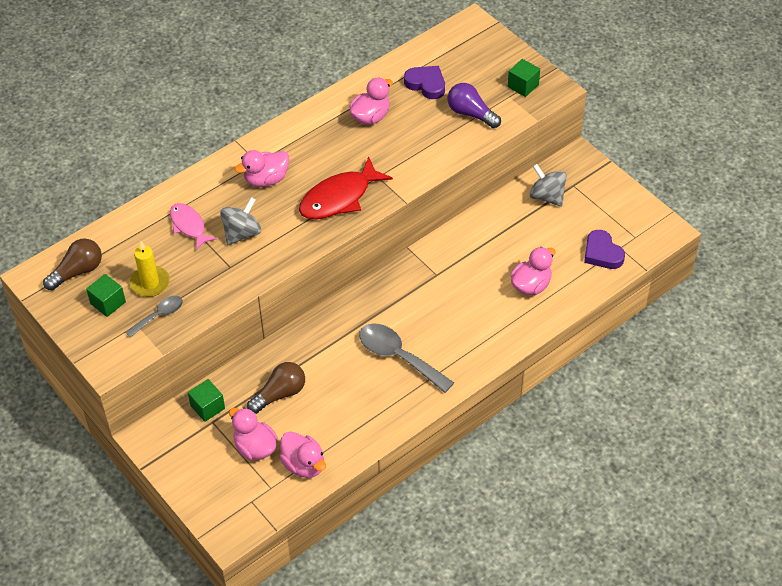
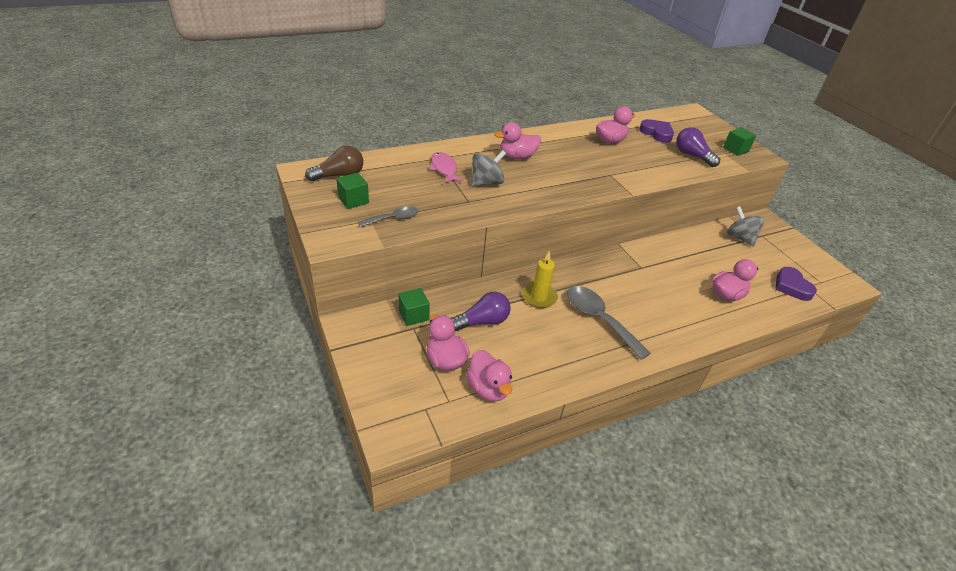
camera: 10 degrees right, 10 degrees down
(150, 283) = (395, 196): yellow candle -> yellow candle (539, 297)
(280, 394) = (482, 321): brown light bulb -> purple light bulb
(339, 198) = (575, 180): red fish -> none

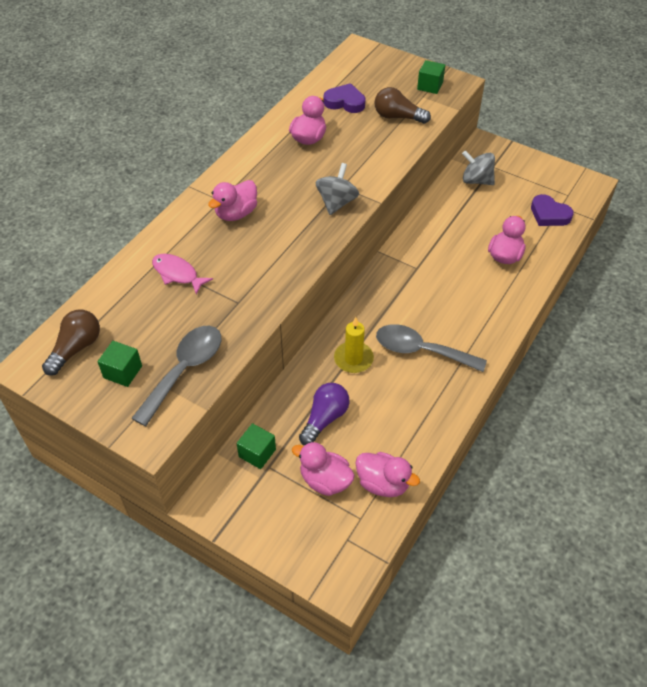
camera: 30 degrees left, 10 degrees up
(393, 219) = (185, 370): grey spoon -> grey spoon, size x1.75
(486, 183) = (235, 268): grey spinning top -> grey spinning top (336, 202)
(692, 156) = (397, 117): purple light bulb -> brown light bulb

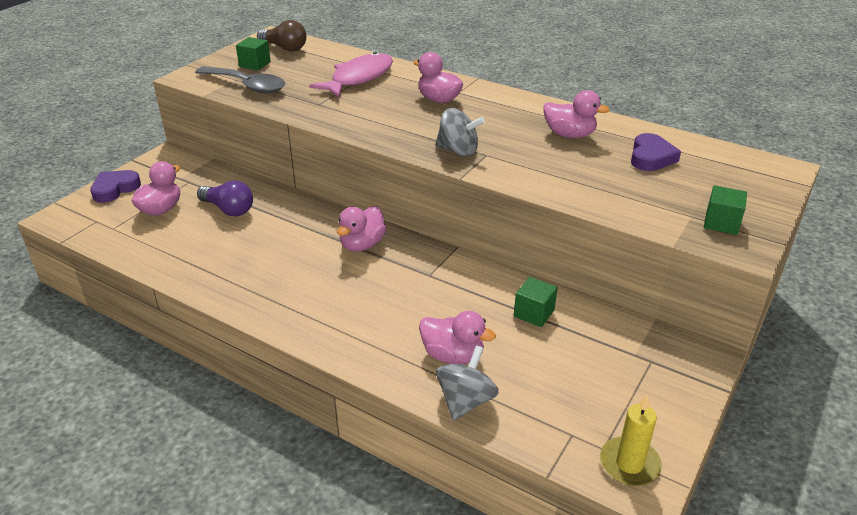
camera: 90 degrees right, 15 degrees down
(177, 274) = (359, 78): pink fish -> pink fish, size x1.61
(257, 453) = (205, 176): green cube -> green cube (534, 313)
(353, 359) = (297, 226): yellow candle -> yellow candle (629, 464)
(383, 483) = (142, 241): pink duck -> pink duck (362, 245)
(397, 117) = (634, 194): brown light bulb -> none
(421, 350) = (299, 272): grey spoon -> none
(476, 180) = (612, 340): grey spinning top -> grey spinning top (465, 401)
(549, 214) = (549, 416): purple heart -> purple heart (115, 189)

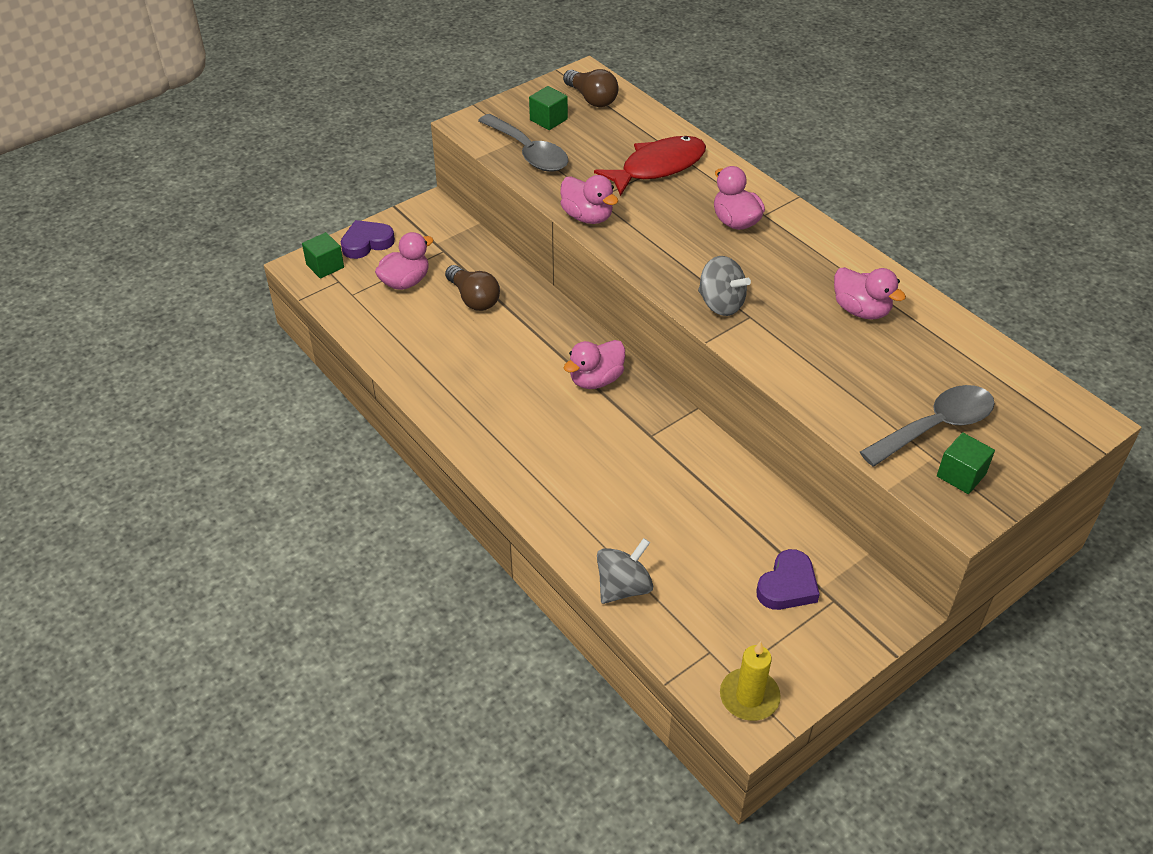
camera: 20 degrees right, 10 degrees up
(228, 209) = (473, 298): purple light bulb -> brown light bulb
(359, 78) = (658, 167): pink fish -> red fish
(453, 355) = (633, 535): pink duck -> pink duck (587, 217)
(534, 313) = (739, 511): green cube -> green cube (325, 266)
(651, 157) = (938, 366): purple heart -> purple heart (787, 585)
(678, 195) = (936, 426): none -> grey spoon

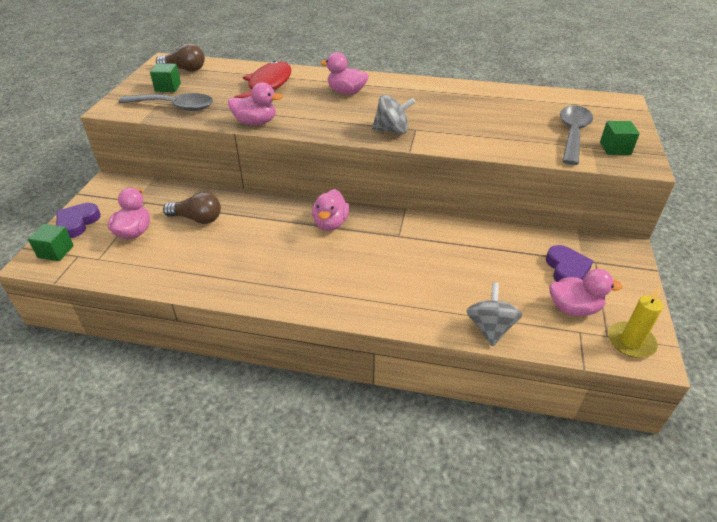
camera: 40 degrees left, 5 degrees down
(861, 310) = (465, 103): pink duck -> pink duck (574, 308)

